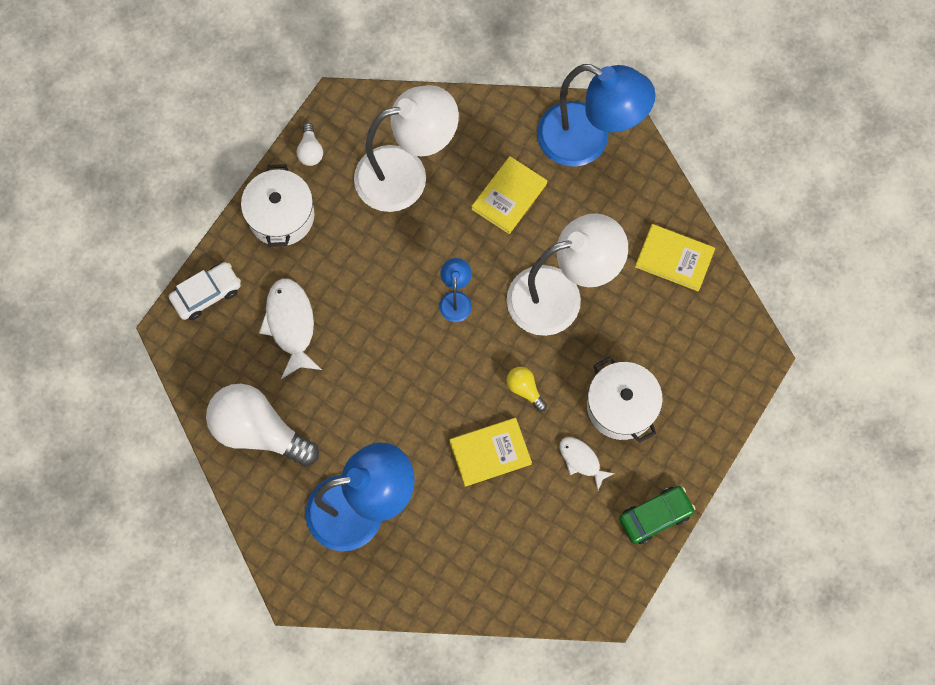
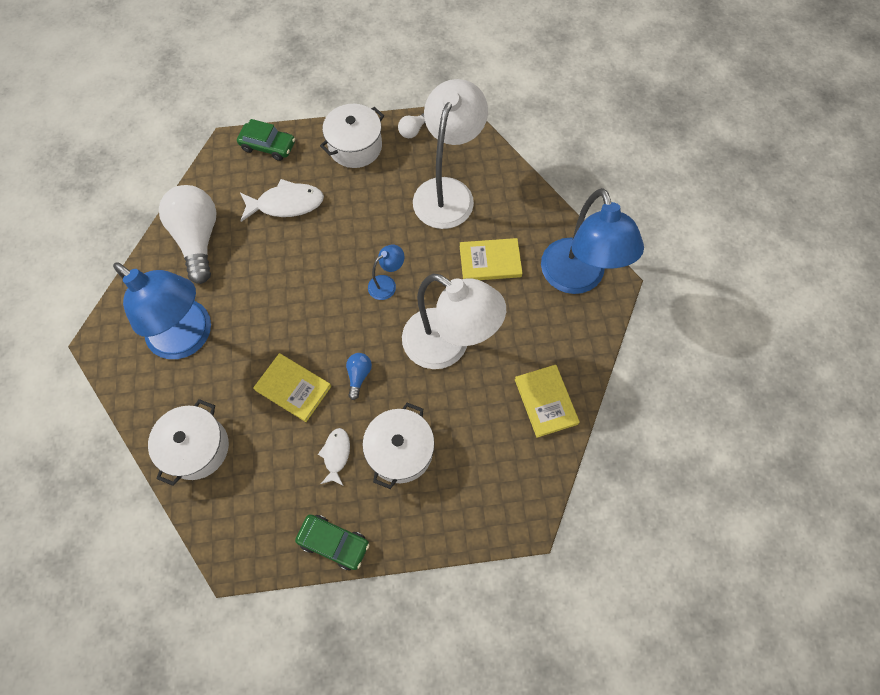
camera: 50 degrees right, 5 degrees down
(206, 294) = (268, 146): white car -> green car
(291, 325) = (286, 204): white fish -> white fish turned 45 degrees clockwise
(406, 174) = (447, 192): white lamp -> white lamp turned 105 degrees counterclockwise
(479, 572) = (197, 448): none -> white pot
(524, 389) = (359, 375): yellow light bulb -> blue light bulb

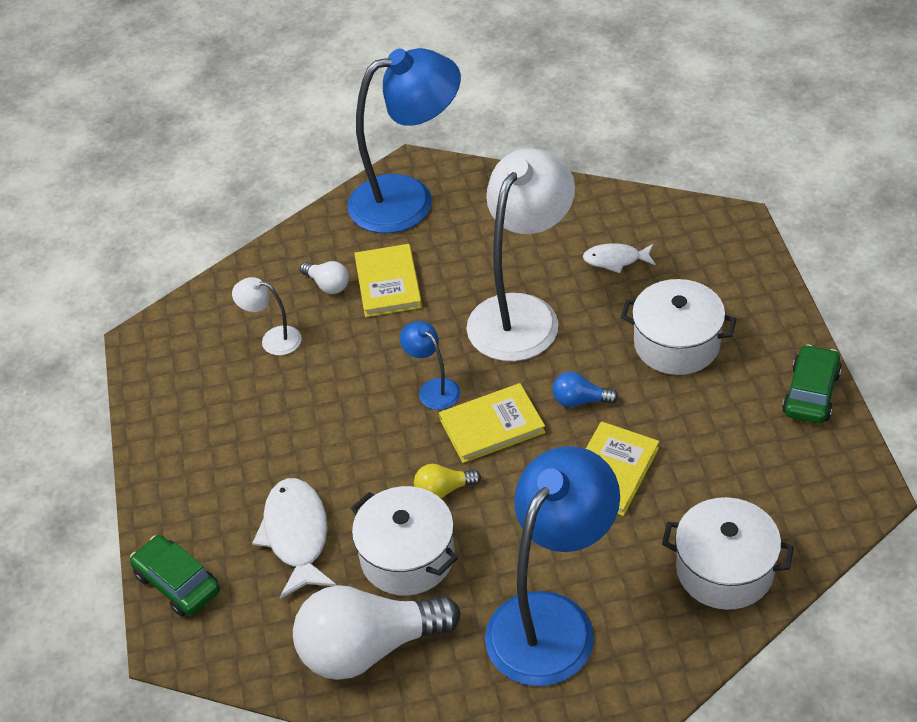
camera: 90 degrees left, 20 degrees down
(268, 146) = (177, 583): green car -> green car turned 60 degrees counterclockwise
(301, 284) = (443, 490): none -> yellow light bulb
(336, 454) = (697, 408): white fish -> white fish (615, 260)
(355, 147) = (184, 461): white pot -> white pot (407, 557)
(413, 130) = (156, 392): white light bulb -> white light bulb (328, 285)
(447, 192) = (273, 339): white lamp -> white lamp, size x0.44
(546, 401) = (583, 216): yellow book -> yellow book (492, 426)

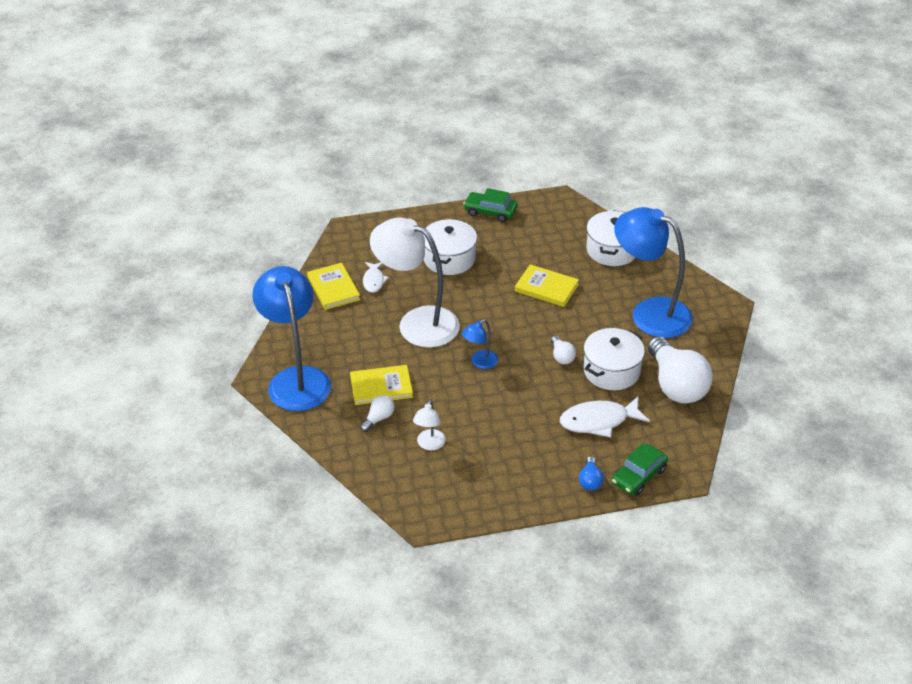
camera: 95 degrees left, 5 degrees down
(443, 490) = (561, 356): yellow light bulb -> white light bulb
(492, 426) = (511, 336): yellow book -> yellow book (333, 288)
(580, 400) = (492, 299): blue light bulb -> blue light bulb (590, 481)

